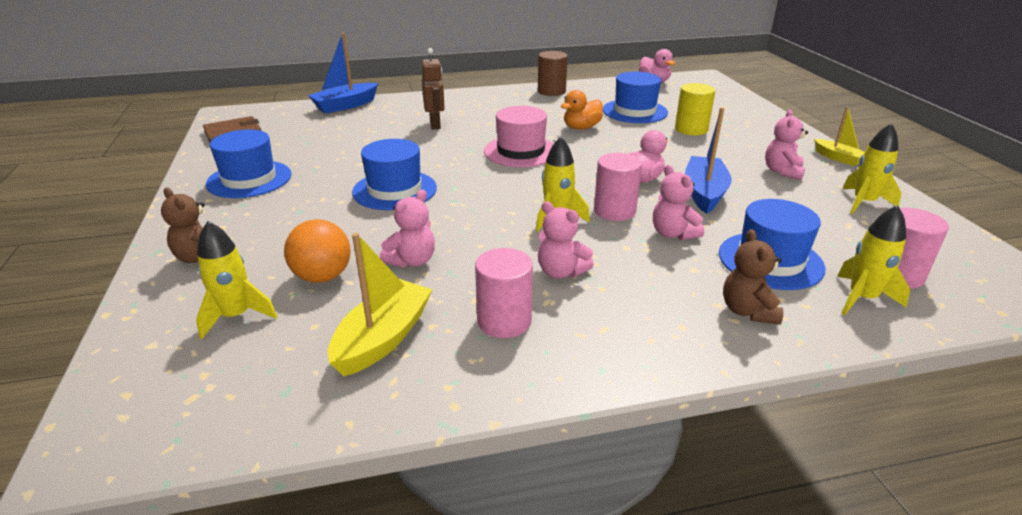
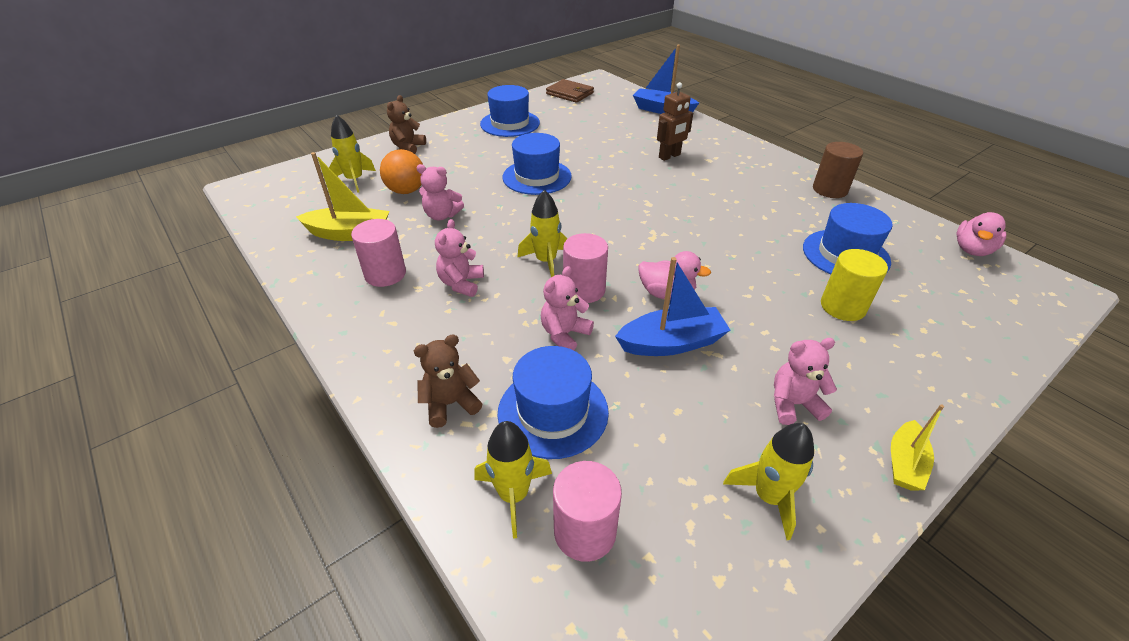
camera: 65 degrees right, 10 degrees up
(521, 151) = (659, 211): pink hat -> none
(581, 127) = (754, 230): orange duck -> none

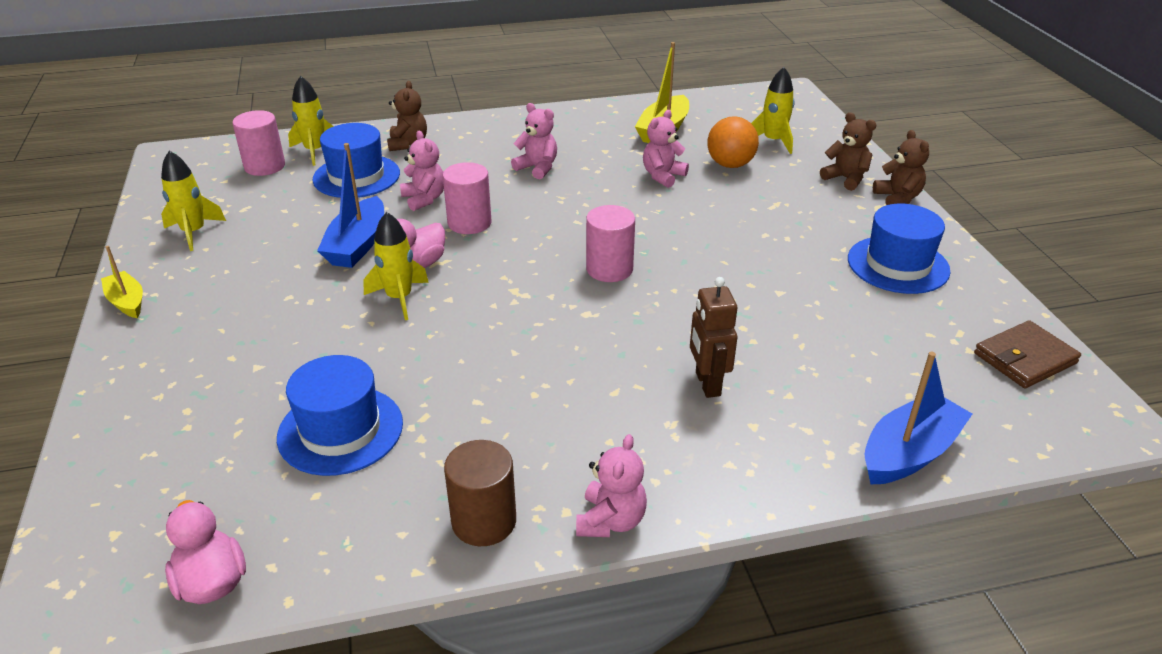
camera: 115 degrees right, 5 degrees down
(385, 274) = (583, 139): pink cylinder -> pink cylinder (609, 269)
(427, 130) = (897, 198): none -> brown teddy bear
(537, 177) = (712, 249): blue hat -> none
(546, 261) = (531, 214): yellow rocket -> yellow rocket (399, 298)
(793, 404) = (232, 277): pink teddy bear -> pink teddy bear (610, 521)
(843, 306) = (277, 370): yellow cylinder -> none

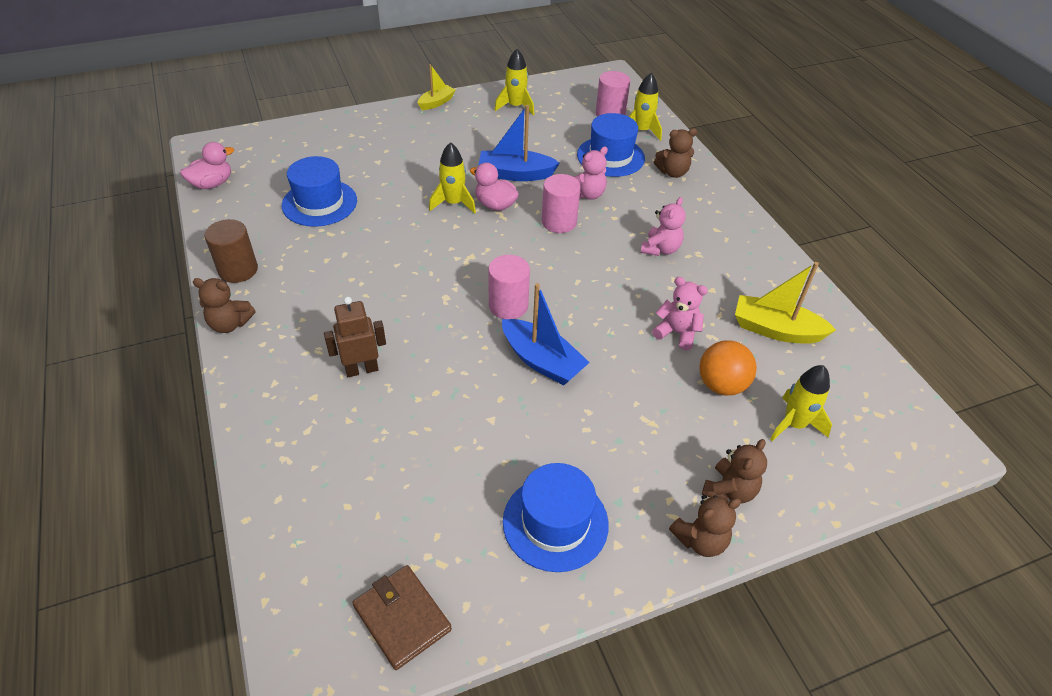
camera: 80 degrees right, 10 degrees up
(610, 521) = (230, 324): pink teddy bear -> brown teddy bear
(909, 453) = (275, 496): blue boat -> blue boat (542, 361)

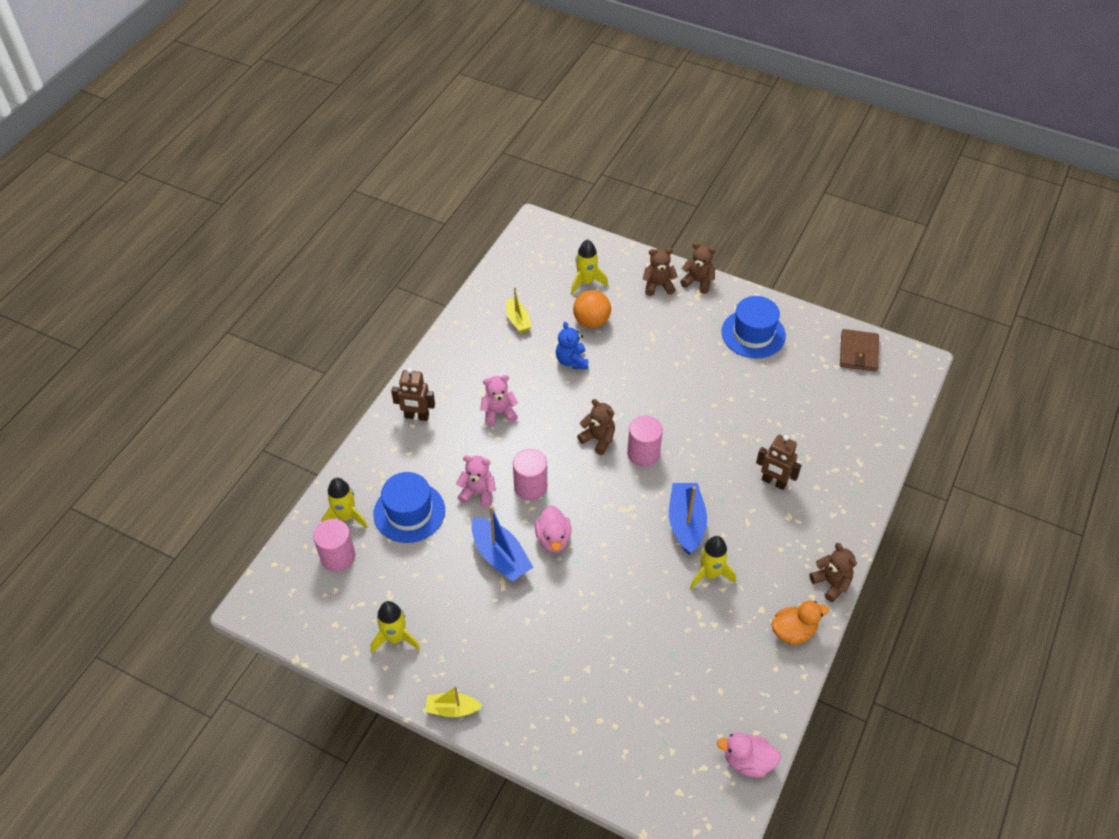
camera: 130 degrees left, 5 degrees up
(238, 270) = (793, 631): brown cylinder -> orange duck
(319, 203) = (678, 656): blue hat -> none
(453, 203) = (580, 567): yellow rocket -> yellow rocket (710, 574)
(542, 361) = (666, 405): blue boat -> blue boat (686, 523)
(672, 172) = (392, 460): brown teddy bear -> brown teddy bear (598, 439)
(677, 333) = (572, 361): pink teddy bear -> blue teddy bear
(707, 205) = (416, 416): none -> brown robot
(775, 330) = (518, 321): yellow boat -> yellow boat, size x0.62

